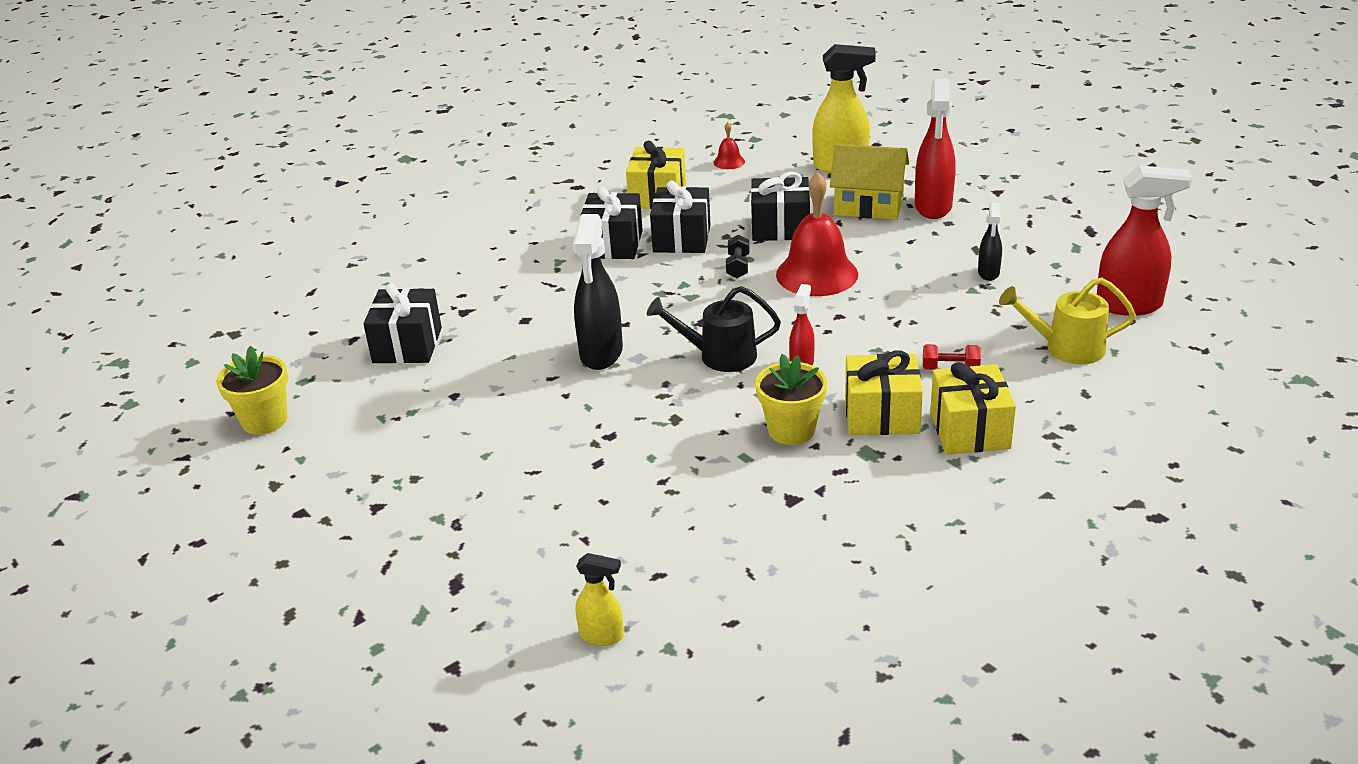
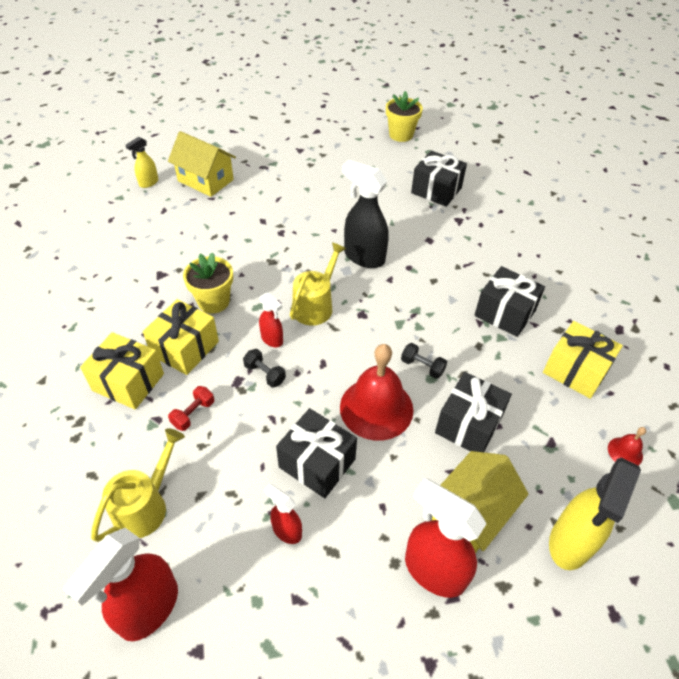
camera: 115 degrees right, 15 degrees up
(542, 570) = (205, 180): none -> yellow house
(682, 238) = (489, 354): black gift -> black gift (317, 463)
(719, 356) = (316, 305): black watering can -> yellow watering can
(852, 348) = (265, 374): none -> black dumbbell
(988, 273) = (286, 531): black spray bottle -> red spray bottle

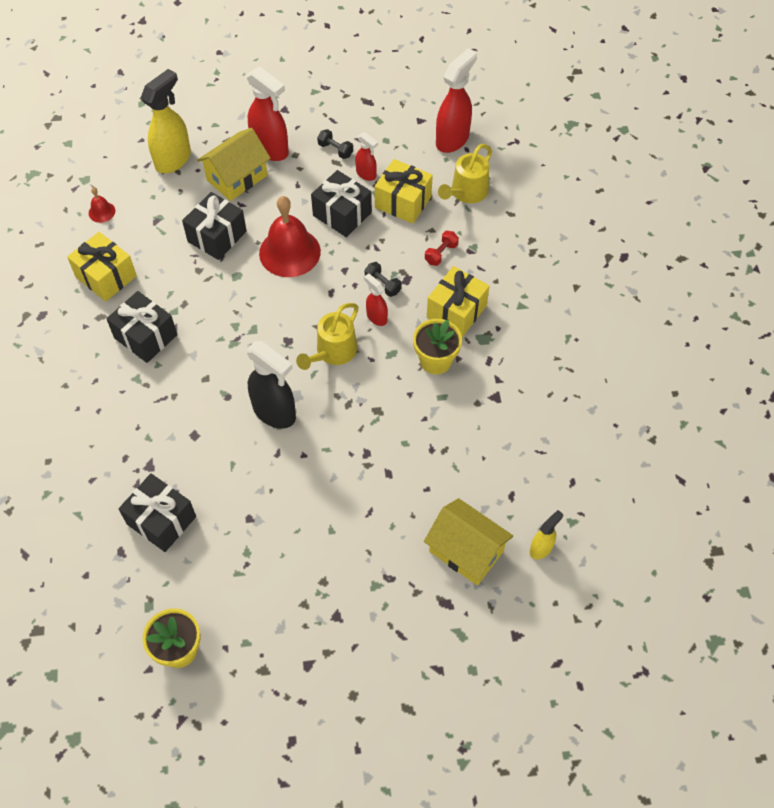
camera: 175 degrees left, 10 degrees up
(128, 382) = (501, 282): yellow gift -> yellow gift (403, 202)
(422, 367) = (242, 285): black dumbbell -> black dumbbell (335, 150)

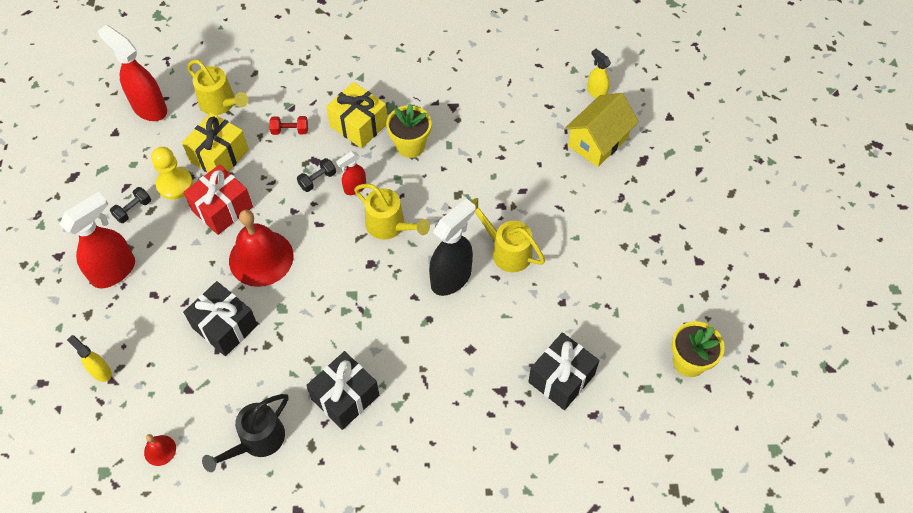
camera: 85 degrees left, 0 degrees up
(106, 276) = (257, 441): yellow gift -> black watering can
(173, 159) = (100, 371): yellow spray bottle -> yellow spray bottle, size x0.53
(237, 178) = (146, 305): yellow house -> none
(310, 461) = (506, 250): none -> yellow watering can
(342, 214) = (222, 208): black gift -> red gift
(366, 174) = (174, 184): red spray bottle -> yellow pawn
(441, 253) = (290, 130): red dumbbell -> red dumbbell turned 45 degrees counterclockwise

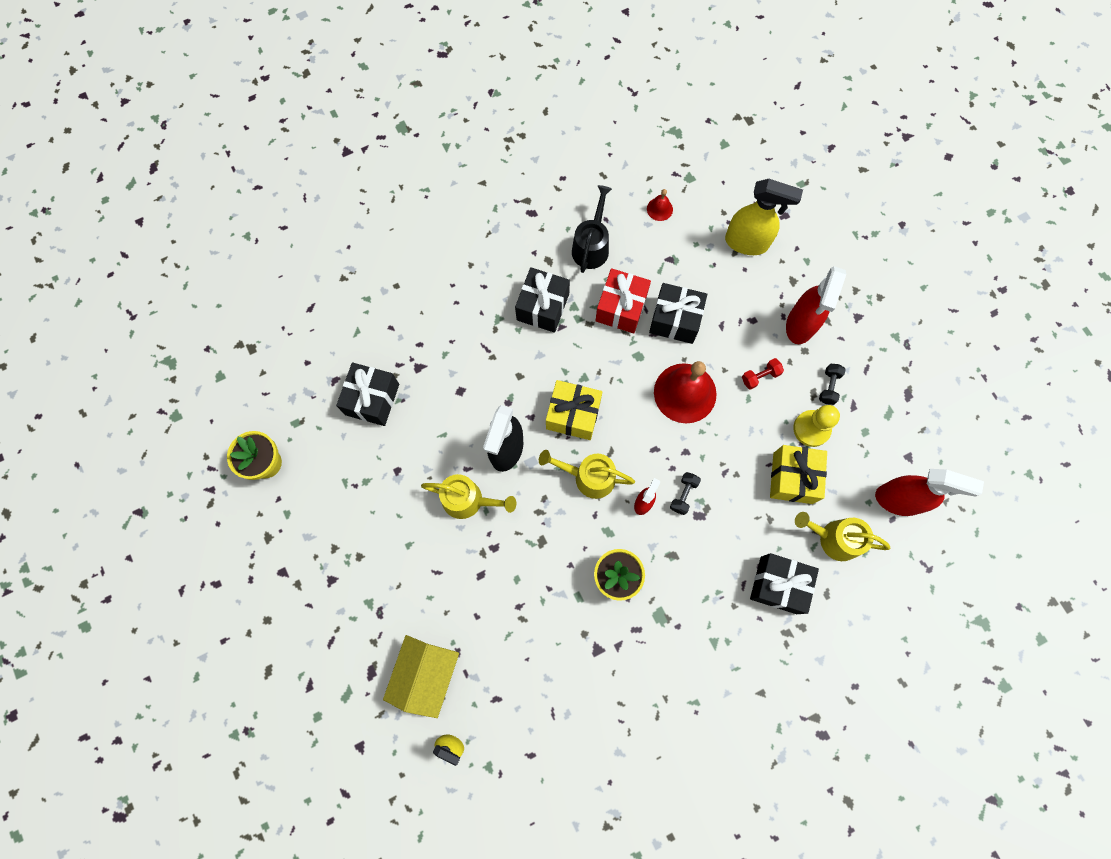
camera: 155 degrees right, 15 degrees up
(100, 371) = (747, 243): yellow spray bottle -> yellow spray bottle, size x1.88
(222, 208) = (751, 424): red gift -> red gift (621, 308)
(286, 92) = (778, 585): none -> black gift
(290, 130) = (744, 539): red dumbbell -> red dumbbell (760, 376)
(359, 125) = (681, 578): yellow gift -> yellow gift (573, 415)

